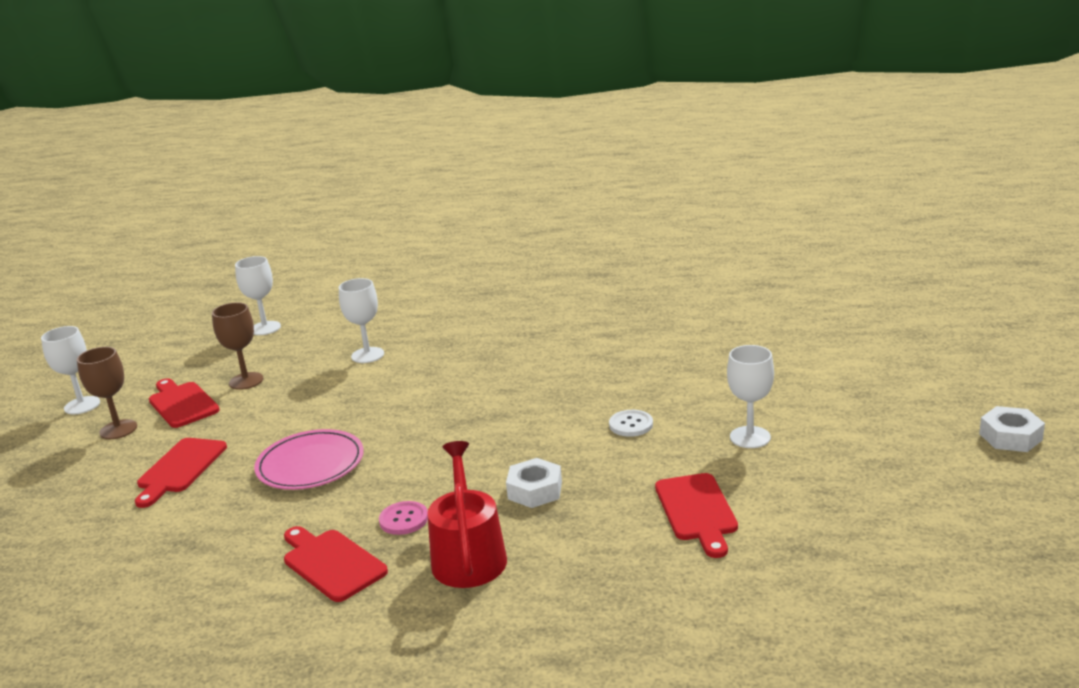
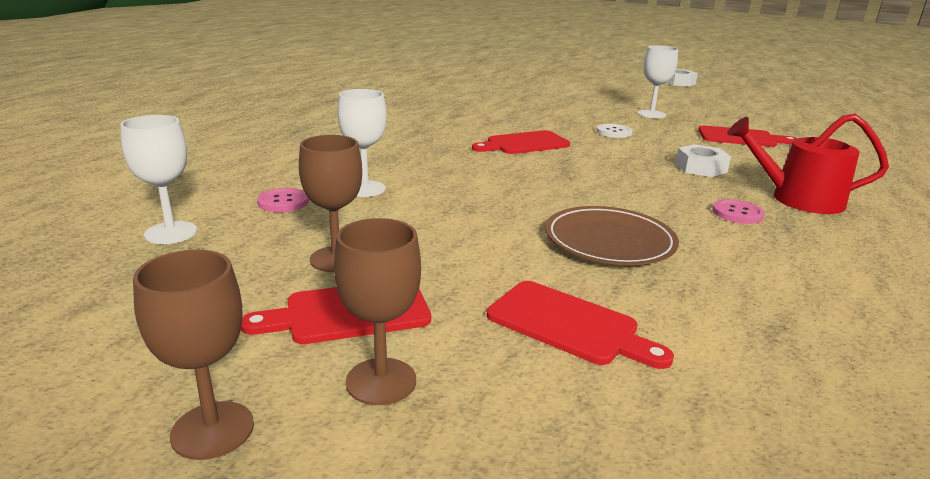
camera: 75 degrees left, 0 degrees up
(82, 405) = (212, 430): white goblet -> brown goblet
(310, 464) = (609, 241): pink plate -> brown plate
(327, 339) = (283, 202): none -> pink button
(331, 563) = (814, 250): red cutting board -> red cutting board (524, 144)

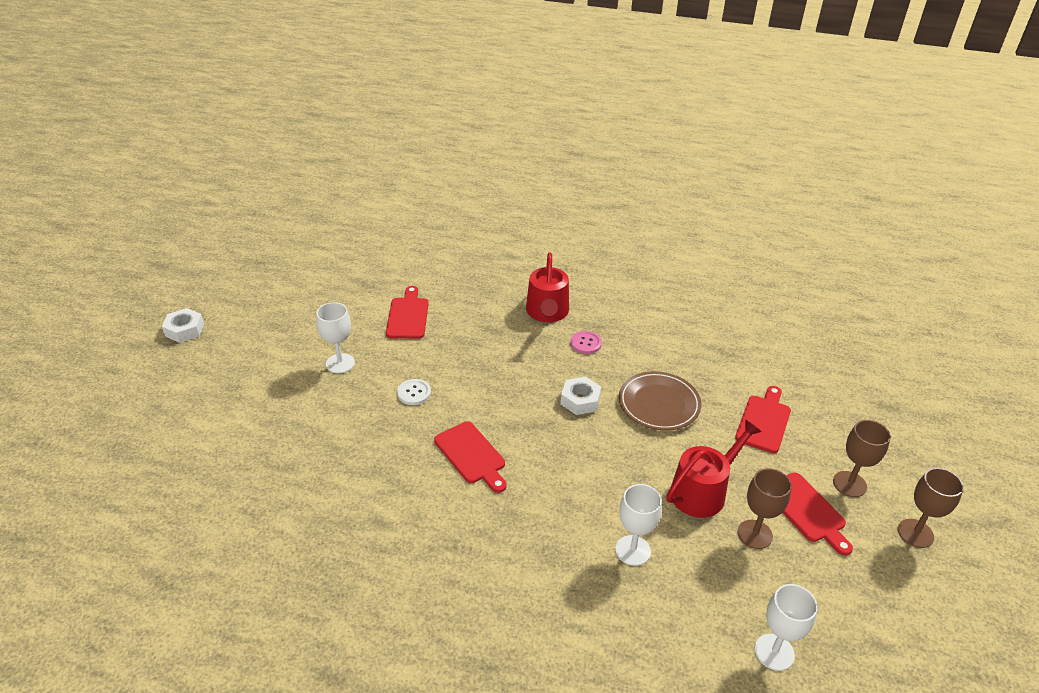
camera: 100 degrees left, 15 degrees up
(283, 202) = (685, 599): pink button -> none
(429, 240) = (703, 491): none -> red watering can
(701, 168) = (499, 349): white nut -> white nut (580, 400)

